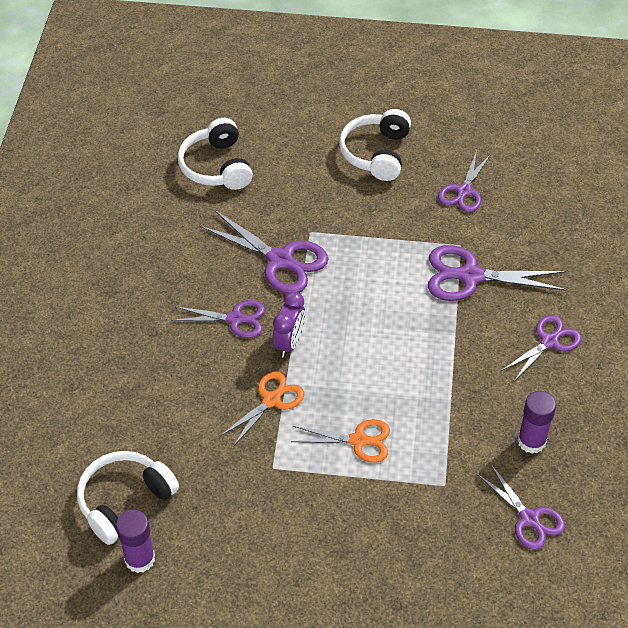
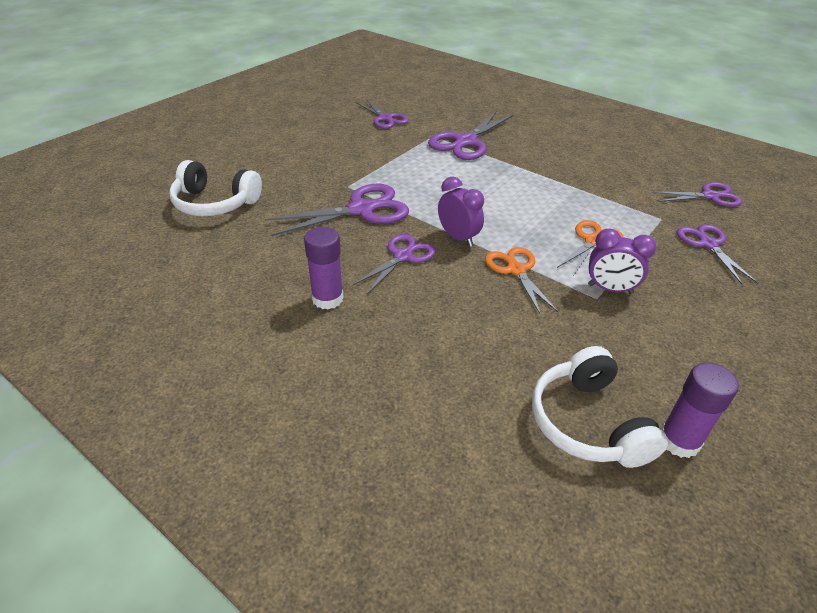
camera: 60 degrees left, 10 degrees down
(291, 473) = (610, 289): none -> purple clock
(376, 153) = (306, 134): white headphones -> none
(531, 441) = (637, 172): purple glue stick -> purple glue stick (327, 299)
(549, 341) = (551, 137): purple scissors -> purple scissors (708, 244)

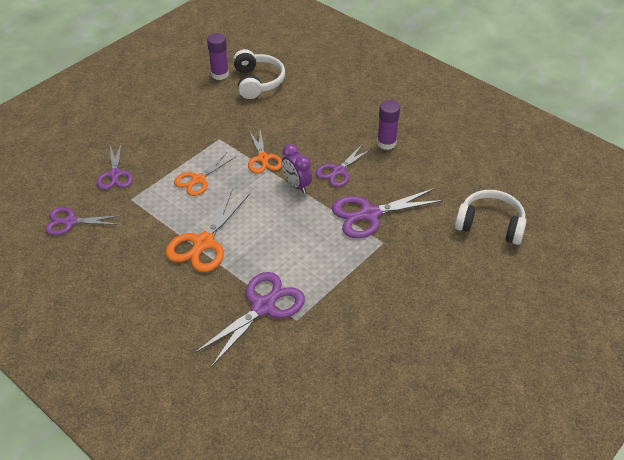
camera: 175 degrees left, 5 degrees up
(385, 118) = (348, 357): purple scissors -> none
(547, 182) = (203, 243): none -> orange scissors
(610, 289) = (207, 144): purple clock -> none

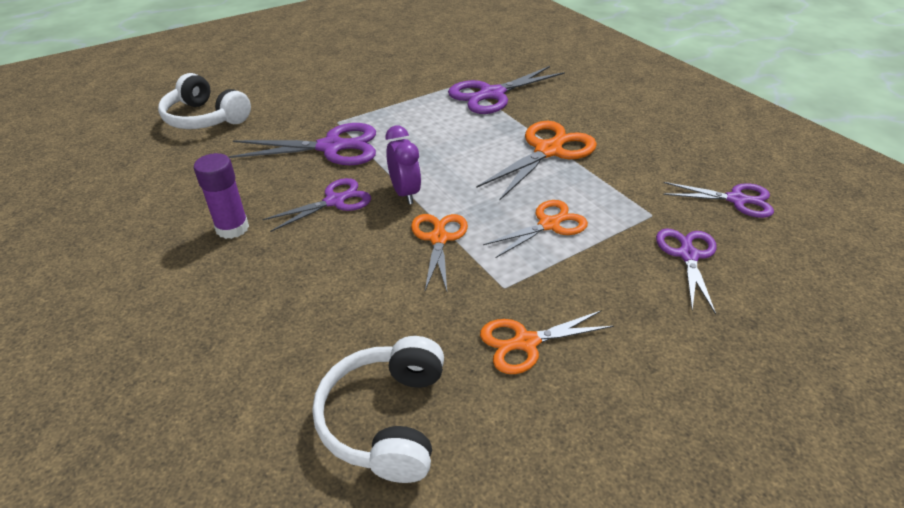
camera: 165 degrees left, 5 degrees down
(204, 116) = (525, 342): none -> orange scissors
(220, 74) = (471, 469): purple glue stick -> none

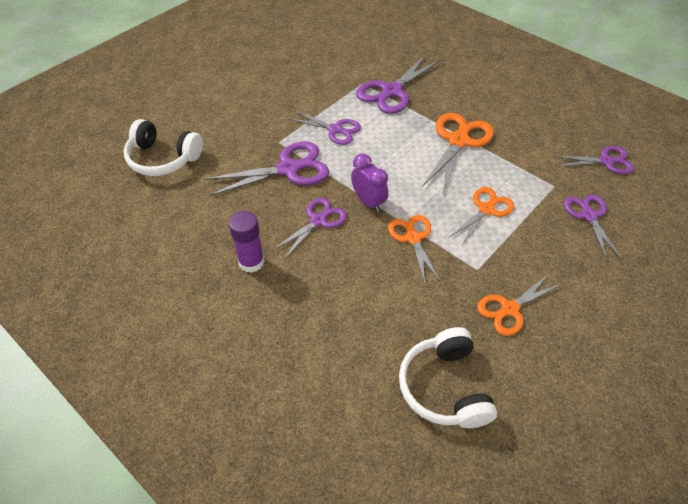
camera: 15 degrees left, 10 degrees up
(407, 120) = (335, 130): none -> purple scissors

